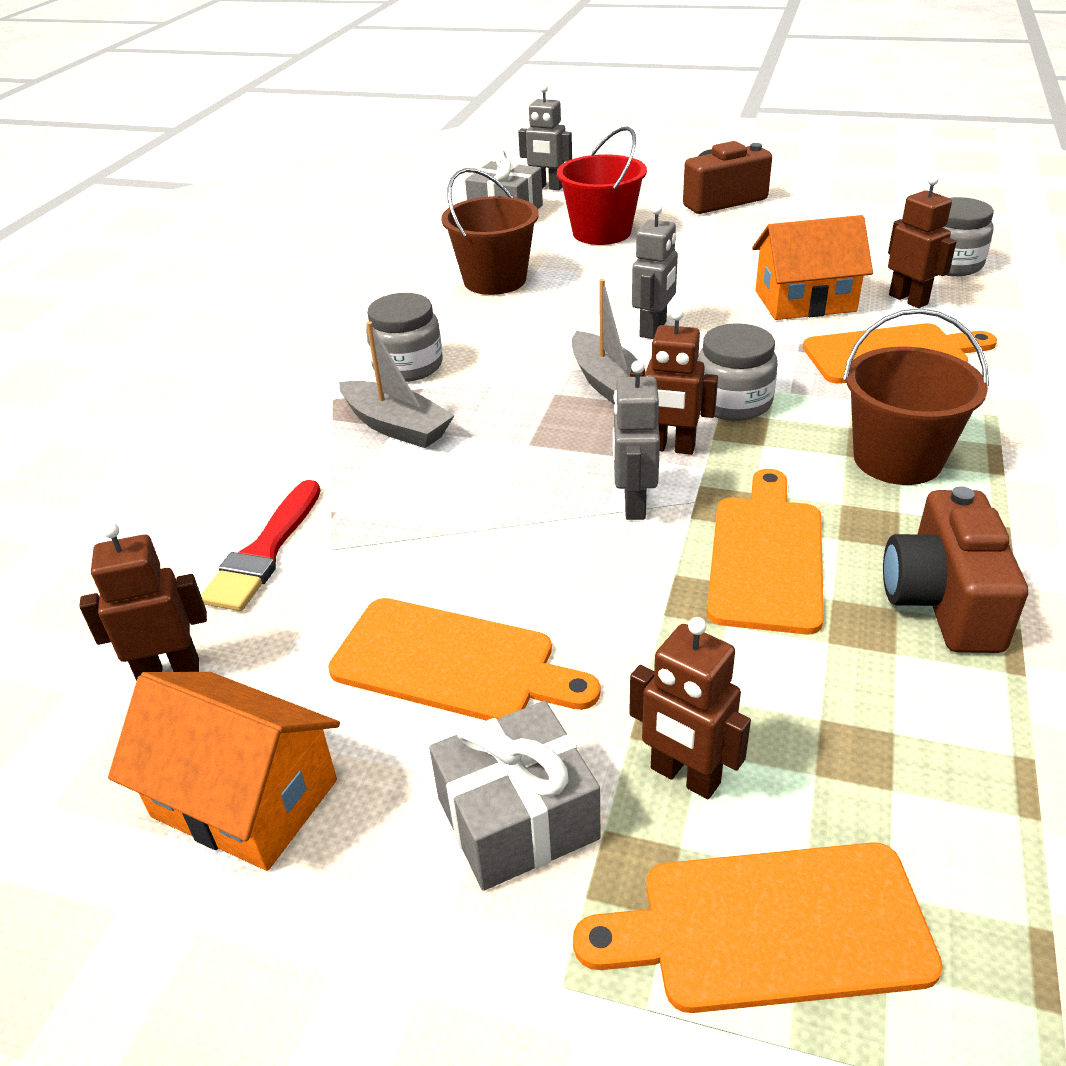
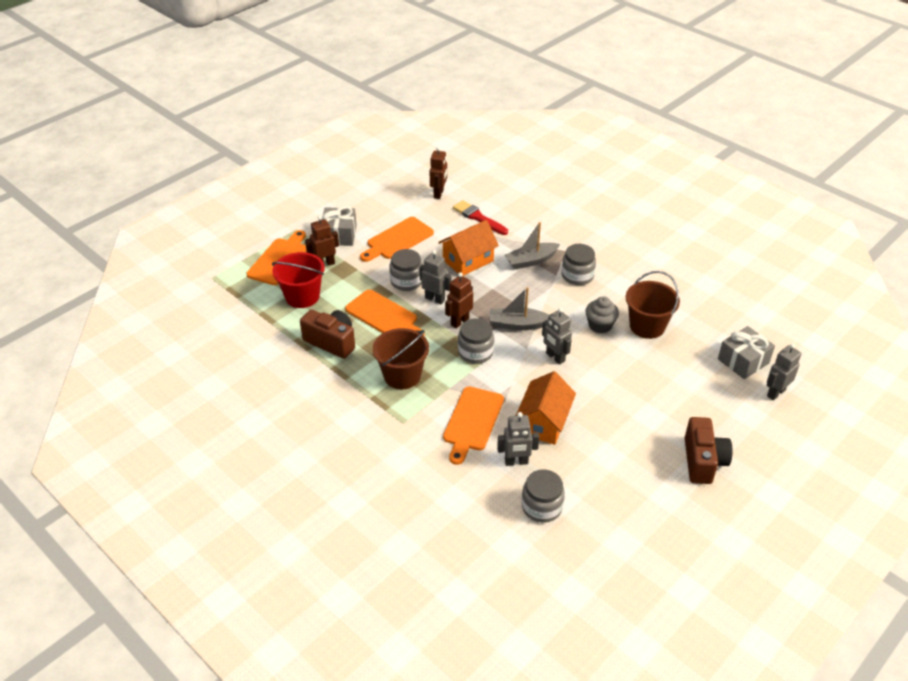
camera: 115 degrees right, 5 degrees up
(245, 798) = (383, 198): orange house -> orange house (468, 260)
(531, 314) = (600, 325): none -> grey cupcake
(601, 232) = (684, 387): red bucket -> red bucket (302, 296)
(612, 572) = (406, 281): none -> grey jar
(908, 299) = (516, 462): brown robot -> grey robot

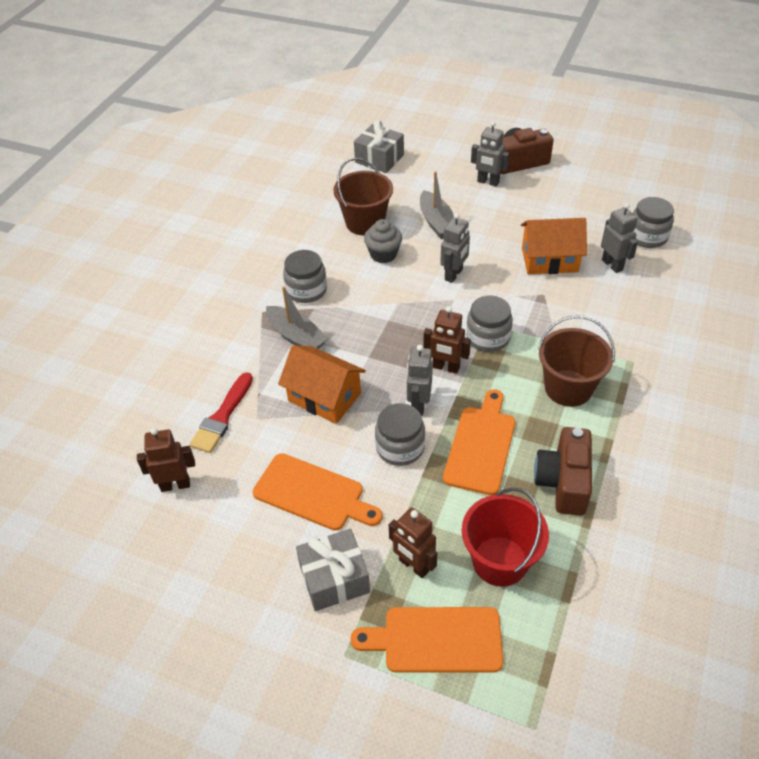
camera: 110 degrees left, 5 degrees up
(472, 421) = (588, 309): orange cutting board -> none
(518, 324) = (420, 316): grey boat -> grey boat (436, 222)
(775, 393) = (409, 137): grey robot -> grey robot (488, 182)

